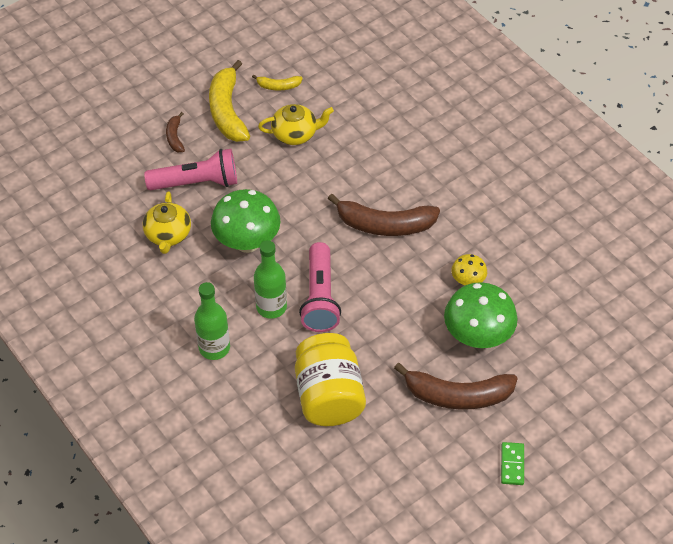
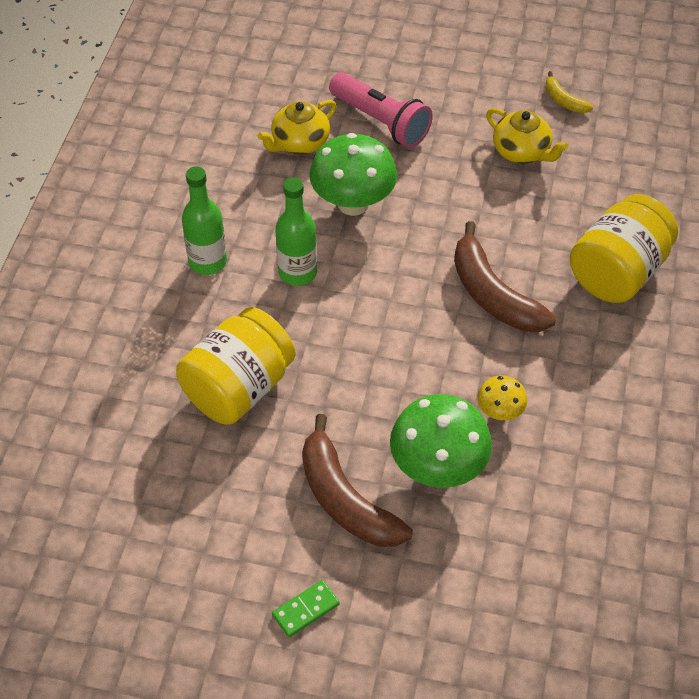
camera: 50 degrees right, 0 degrees up
(175, 137) = (415, 72): brown banana -> none
(227, 111) = (489, 86): yellow banana -> none
(320, 298) = (348, 302): pink flashlight -> none
(426, 158) = (617, 272): none -> yellow jar

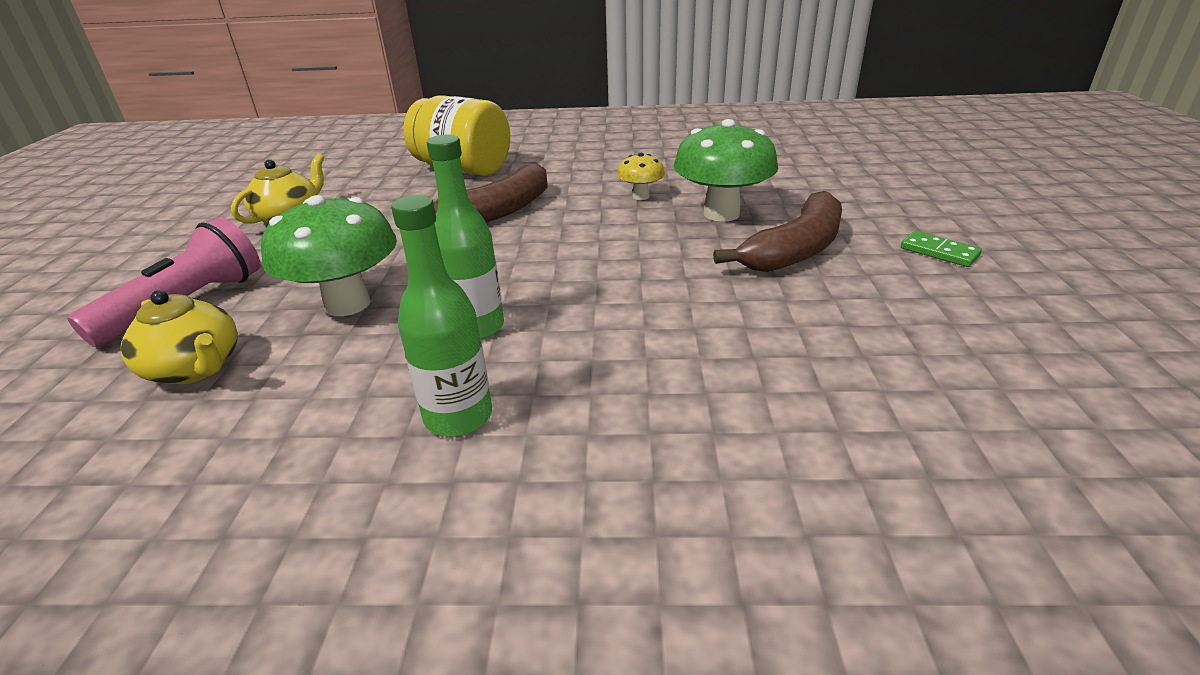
camera: 100 degrees left, 20 degrees down
(239, 388) = (694, 340): yellow jar -> none
(564, 100) = (218, 205): yellow banana -> none

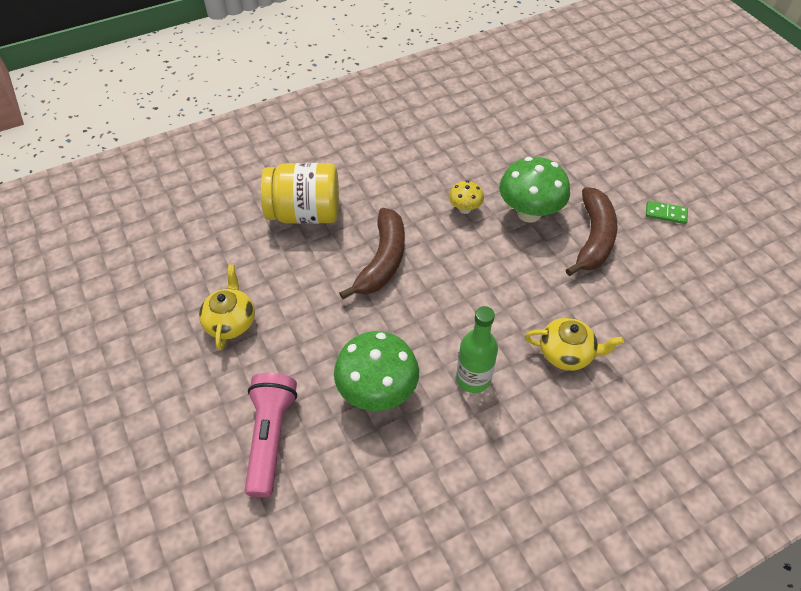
camera: 30 degrees left, 20 degrees up
(196, 368) = (346, 481): yellow teapot -> yellow teapot (566, 353)
(458, 417) = (523, 445): green bottle -> none

